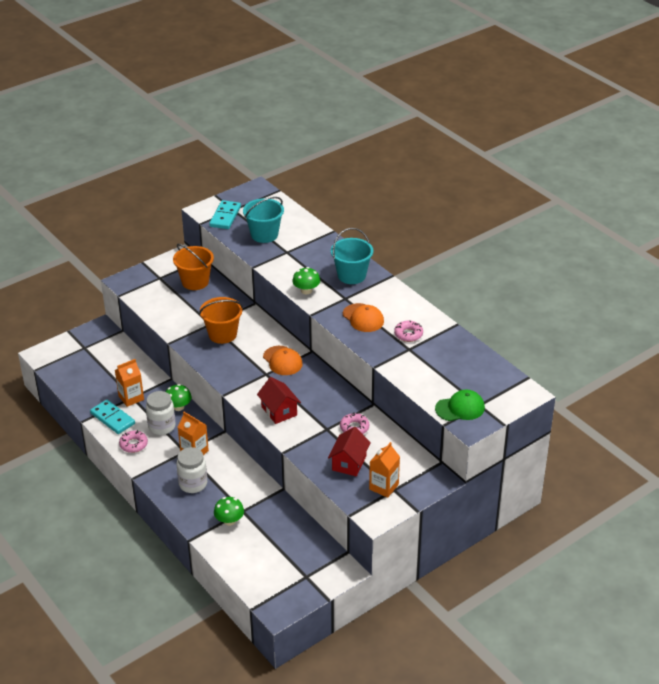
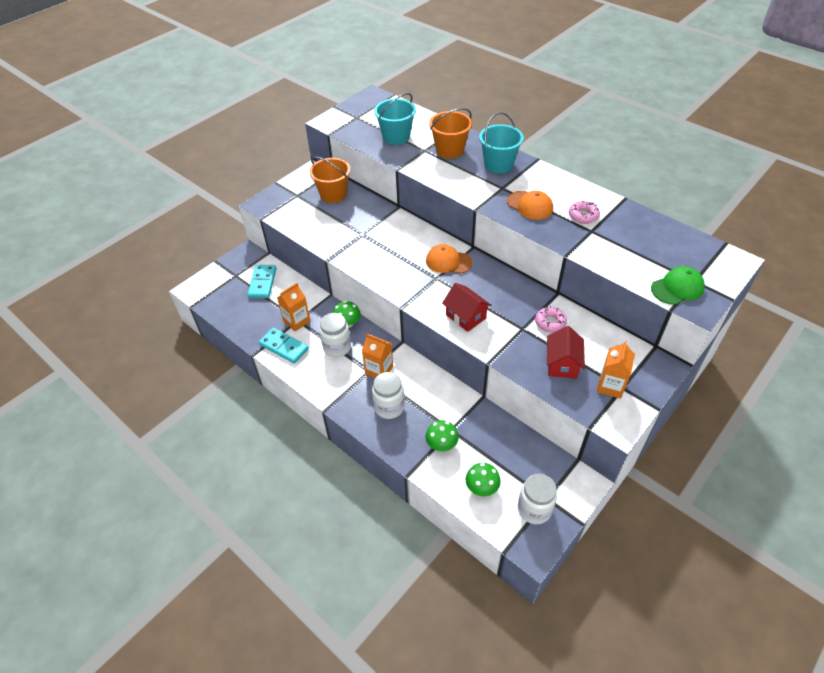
camera: 10 degrees left, 10 degrees up
(133, 444) = (314, 372): pink donut -> none
(222, 334) = (378, 243): orange bucket -> orange bucket (450, 150)
(225, 216) = (351, 125): turquoise domino -> turquoise domino (262, 283)
(282, 361) = (448, 261): orange cap -> orange cap turned 150 degrees clockwise
(291, 582) = (534, 509): none -> white jar
(306, 290) = (460, 185): green mushroom -> green mushroom (482, 487)

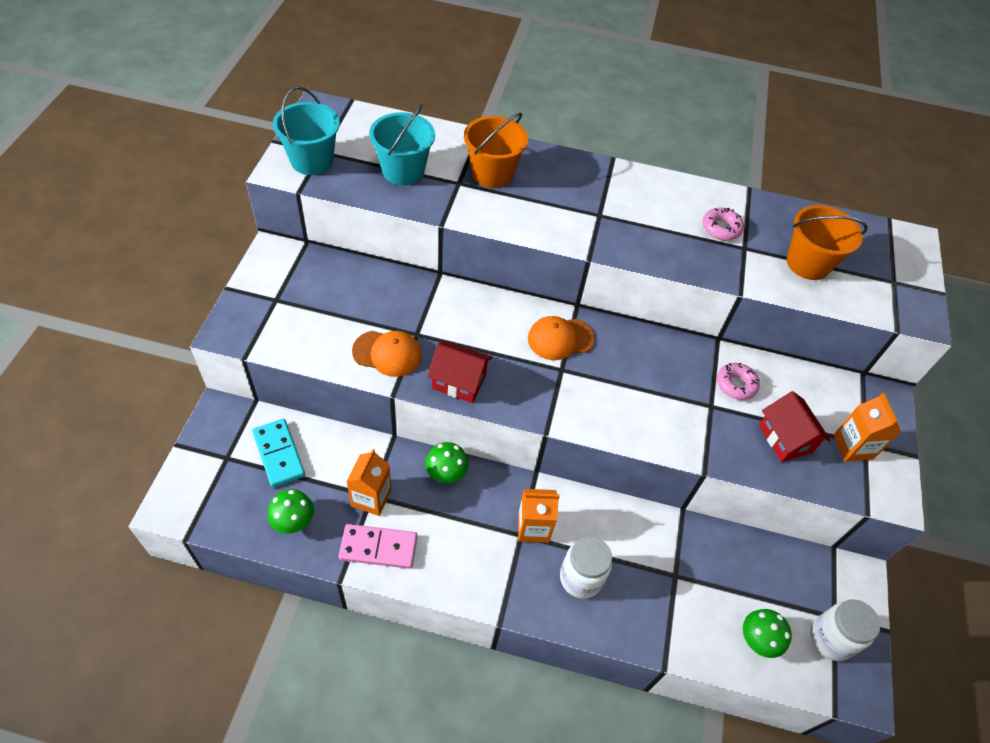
camera: 35 degrees left, 5 degrees up
(284, 347) = (378, 547): turquoise domino -> pink domino
(333, 194) = (331, 281): orange bucket -> orange bucket (808, 263)
(337, 347) = (455, 516): white jar -> none
(441, 444) = (677, 602): green mushroom -> green mushroom (293, 520)
(465, 316) = (634, 415): red house -> red house (459, 382)
(498, 164) = (570, 179): turquoise bucket -> turquoise bucket (312, 160)
(530, 205) = (650, 232): orange cap -> orange cap (387, 353)
(677, 288) = (884, 298): green cap -> none

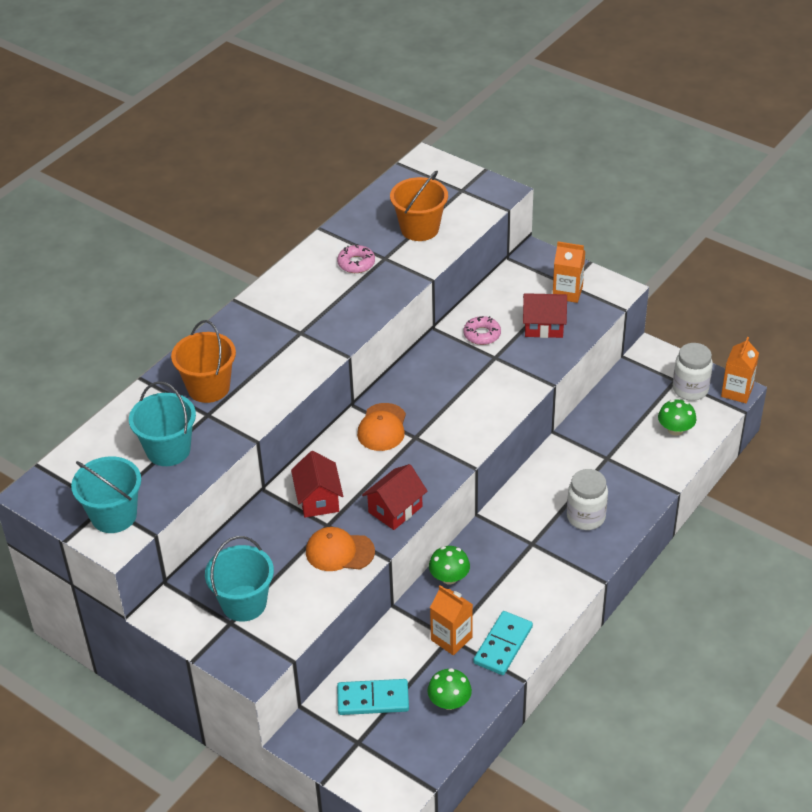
camera: 60 degrees left, 10 degrees down
(301, 302) = (244, 603): none -> turquoise bucket
(378, 547) = (503, 645): pink domino -> turquoise domino
(387, 353) = (339, 552): orange cap -> orange cap turned 120 degrees counterclockwise
(445, 317) = (318, 499): none -> red house
(533, 527) = (528, 533): orange carton -> orange carton (737, 391)

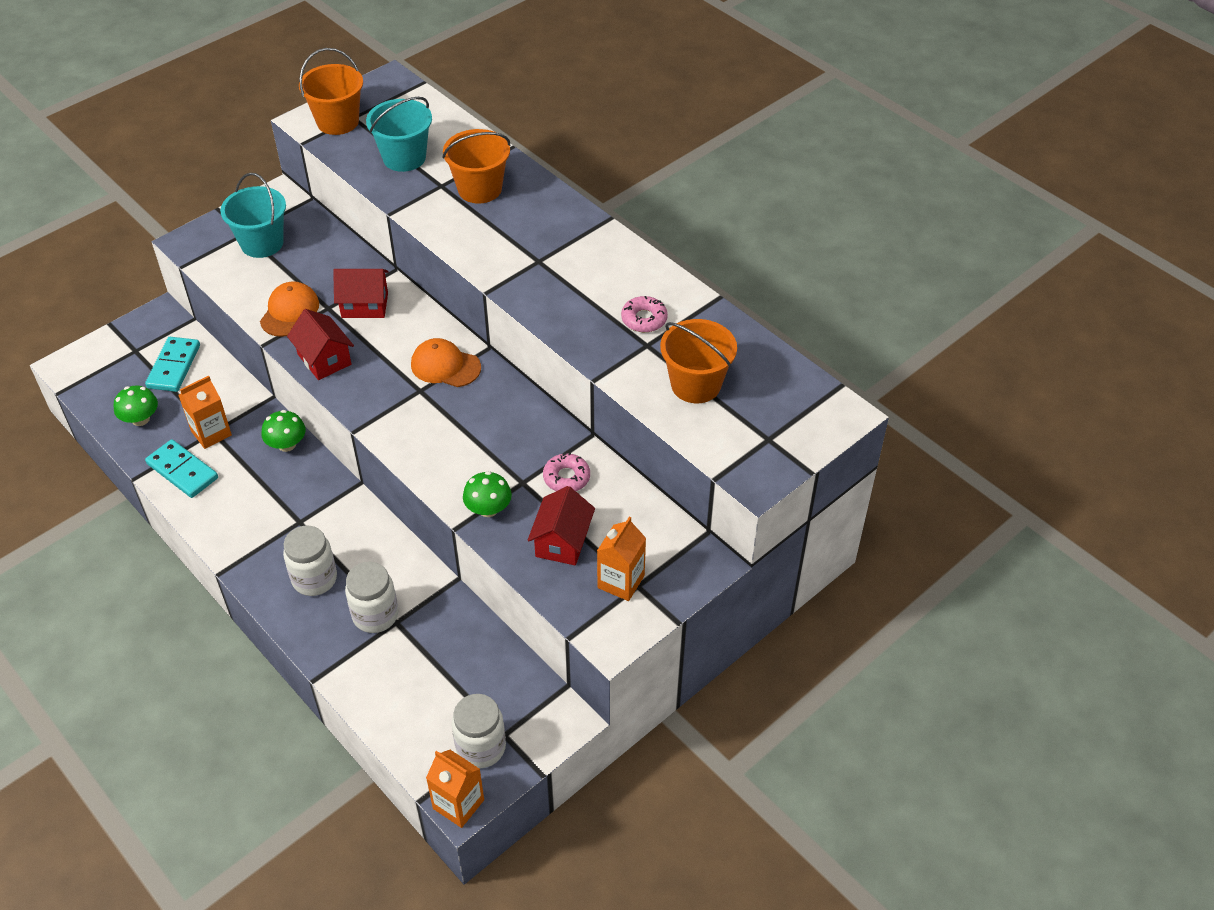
camera: 100 degrees right, 5 degrees up
(114, 515) = (337, 122): turquoise bucket -> orange bucket
(605, 471) = (375, 615): none -> white jar
(675, 429) = (415, 708): green mushroom -> green mushroom (488, 509)

